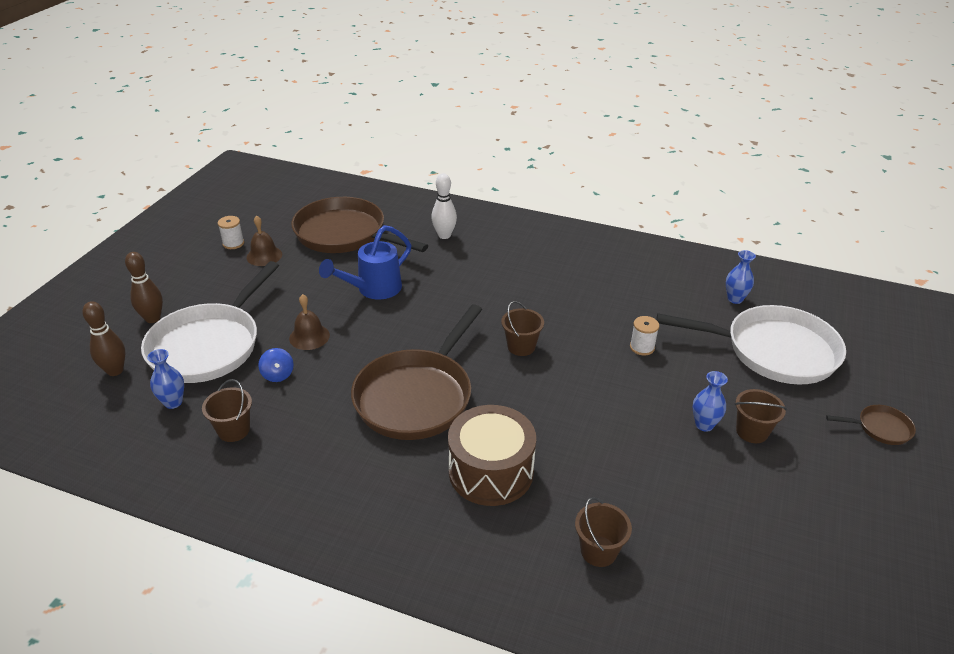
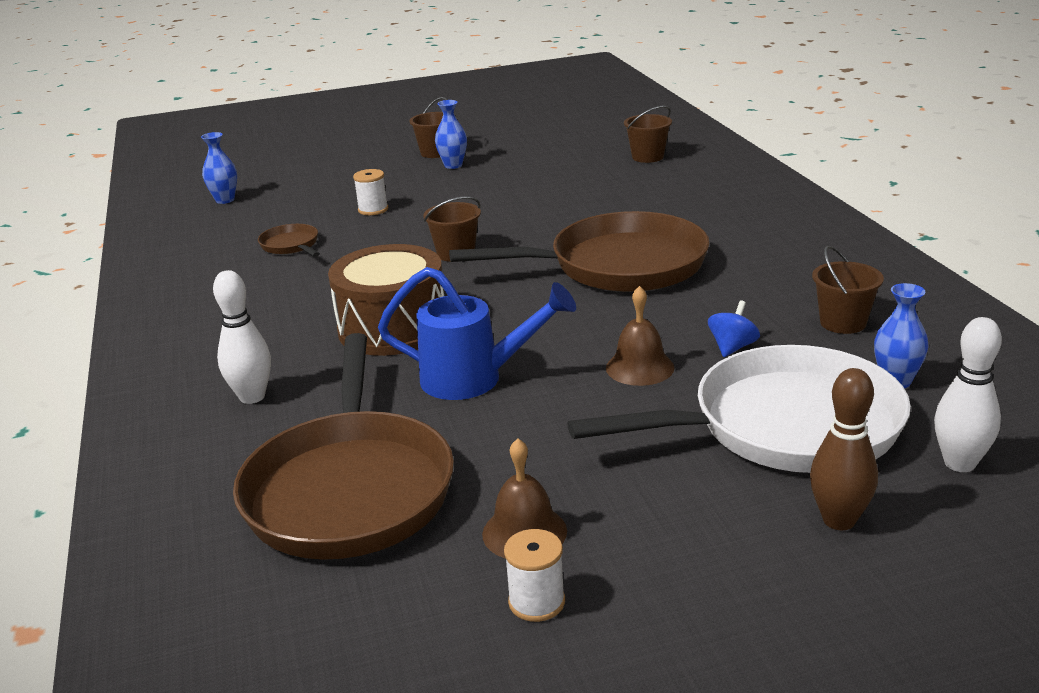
camera: 125 degrees left, 10 degrees down
(115, 371) = (959, 463): brown bowling pin -> white bowling pin
(491, 471) = (646, 205): brown drum -> brown drum (393, 328)
(773, 351) = (305, 170): white pan -> none
(880, 428) = (367, 127): brown pan -> brown pan (291, 246)

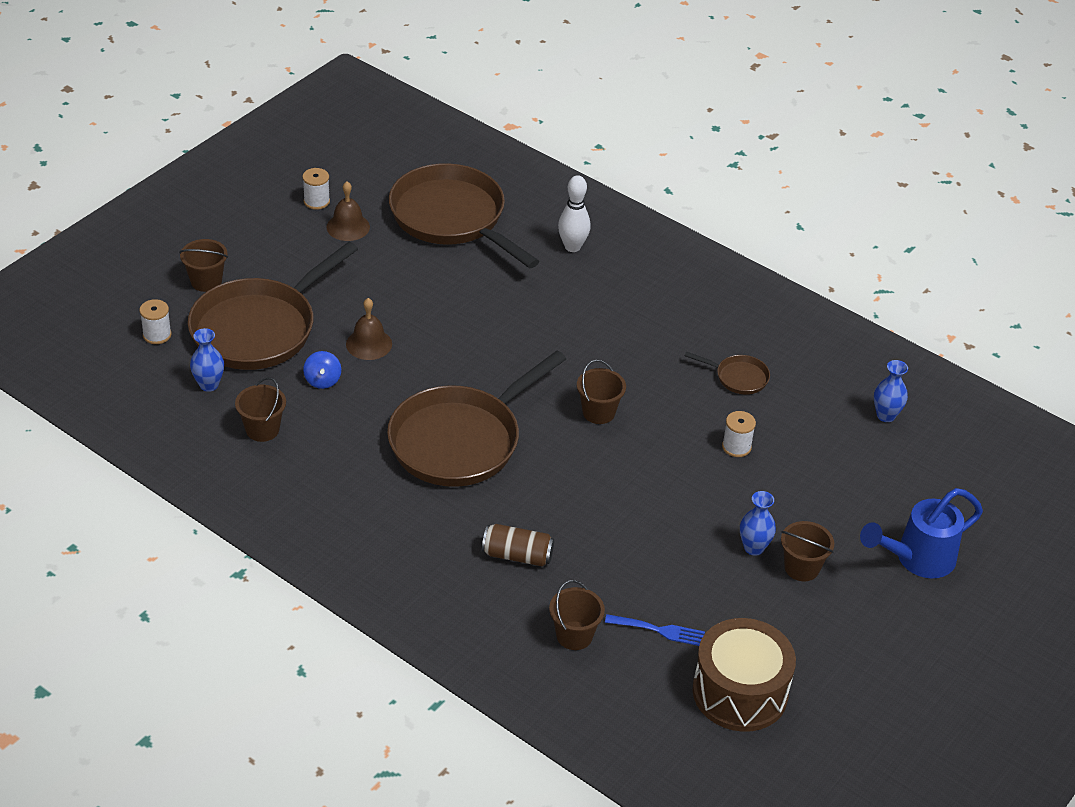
camera: 140 degrees right, 15 degrees up
(393, 328) = (555, 323): brown drum -> brown drum (740, 692)
(475, 379) = (459, 302): blue watering can -> blue watering can (916, 559)
(581, 149) = (659, 630): none -> blue fork
(646, 195) = (517, 555): none -> brown can
(783, 426) = (259, 328): white pan -> brown pan
(839, 520) = (206, 281): brown bowling pin -> brown bucket
(959, 463) = (157, 335): white bowling pin -> white spool

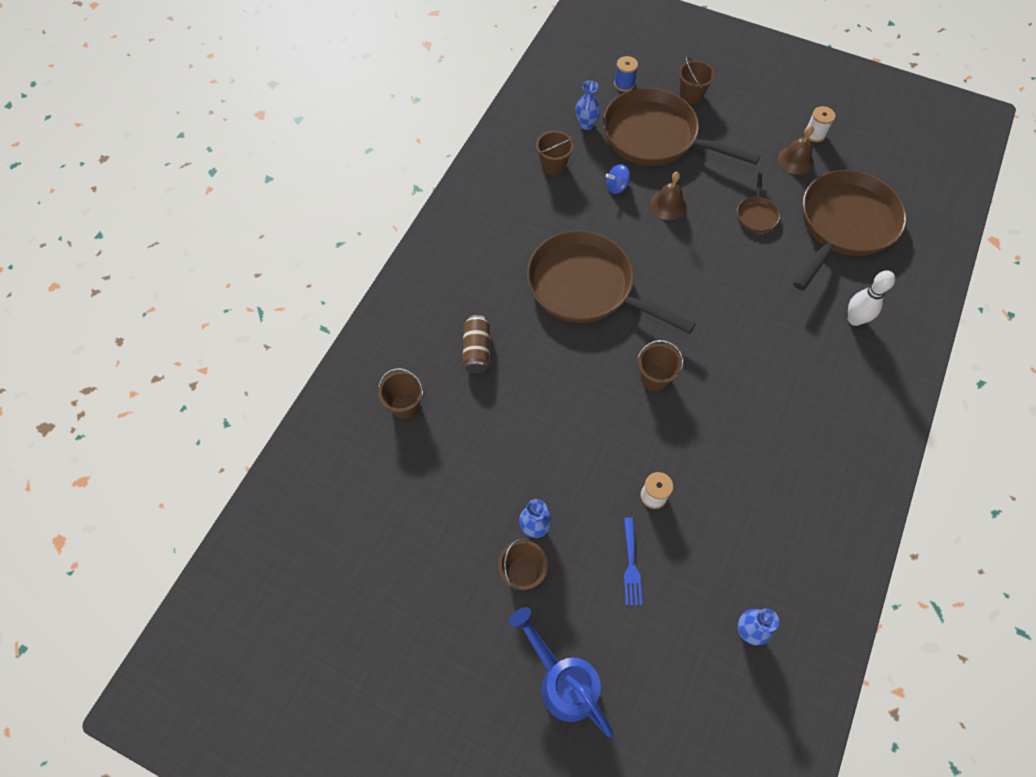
camera: 80 degrees right, 20 degrees up
(157, 335) = (624, 84): white spool -> blue spool
(659, 630) = (424, 466): blue fork -> blue fork (631, 565)
(738, 377) = (744, 484): brown pan -> brown pan (756, 214)
(740, 692) = (372, 539): brown drum -> none

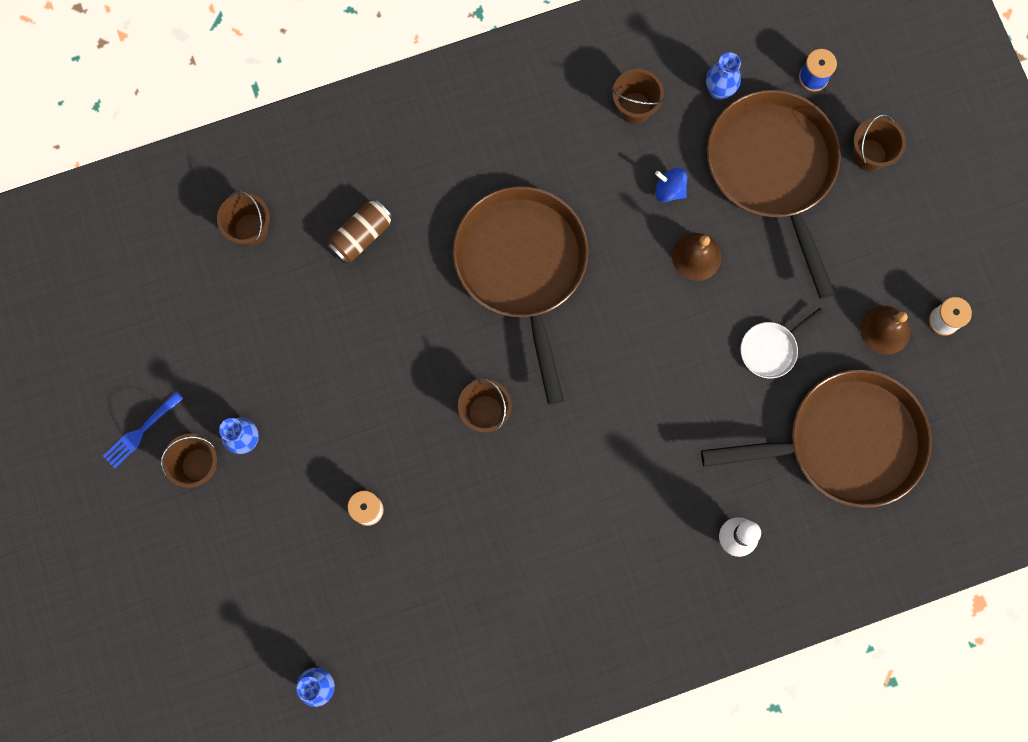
camera: 45 degrees right, 15 degrees up
(562, 680) = (143, 574): blue watering can -> none
(631, 565) = (287, 545): blue fork -> blue fork (141, 432)
(756, 214) = (771, 349): brown pan -> white pan

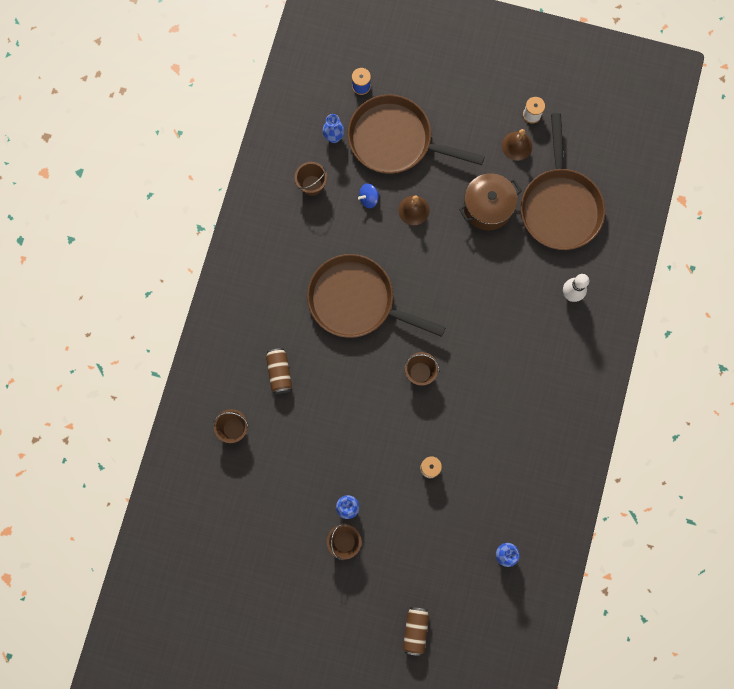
camera: 55 degrees left, 0 degrees up
(141, 432) = (304, 561): blue fork -> none
(144, 634) = (415, 630): none -> brown can
(771, 349) = (487, 207): white pan -> brown pot
(844, 442) = (559, 206): brown pan -> brown pan turned 150 degrees clockwise
(869, 155) = (421, 88): brown bucket -> none

